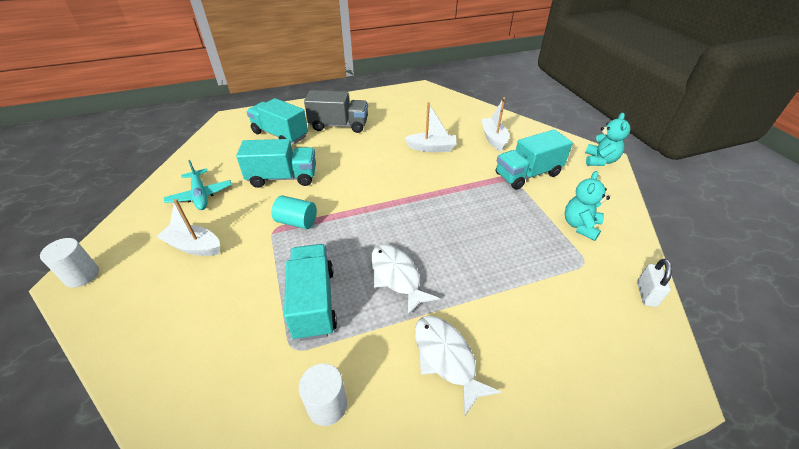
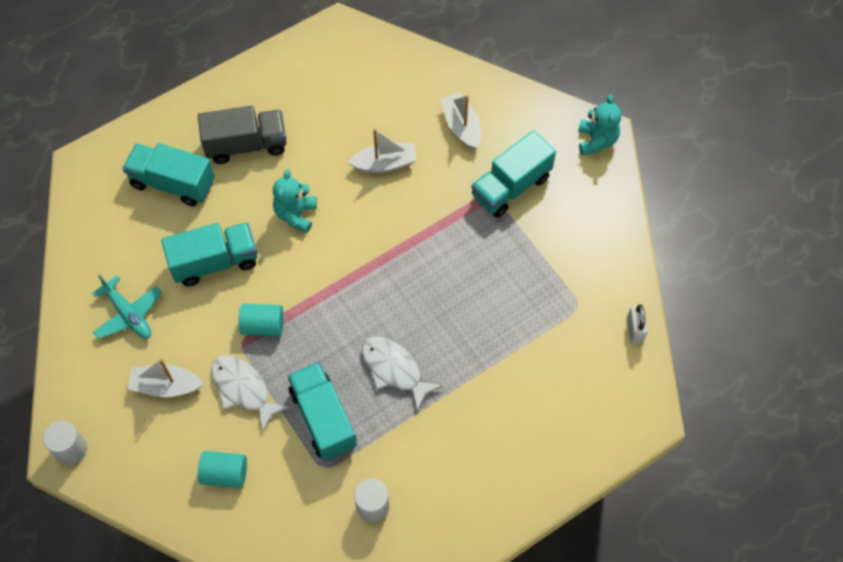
camera: 15 degrees left, 20 degrees up
(195, 330) = (225, 474): none -> turquoise cylinder
(446, 358) = (460, 441): white fish -> white fish (243, 389)
(580, 226) = (573, 257): turquoise teddy bear -> turquoise teddy bear (296, 214)

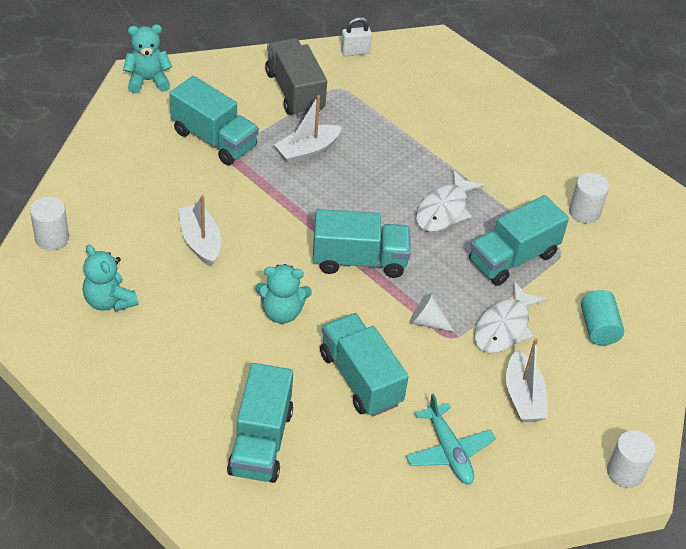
camera: 105 degrees left, 15 degrees down
(128, 314) = (449, 451): turquoise plane -> turquoise plane turned 120 degrees clockwise
(246, 145) = (192, 374): grey truck -> grey truck (294, 91)
(263, 326) = (427, 321): turquoise cylinder -> white cone
(331, 95) = (109, 301): none -> turquoise teddy bear
(343, 283) = (359, 260): none -> turquoise truck
(405, 61) = (52, 238): none -> white cylinder
(461, 126) = (142, 182): white boat -> white boat (307, 151)

